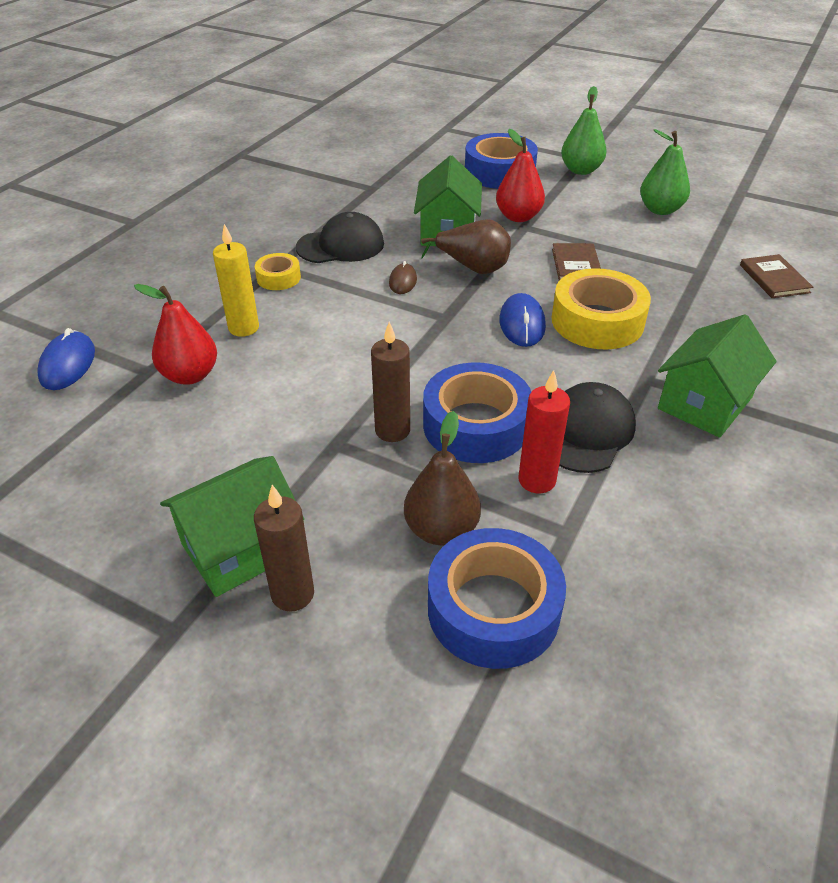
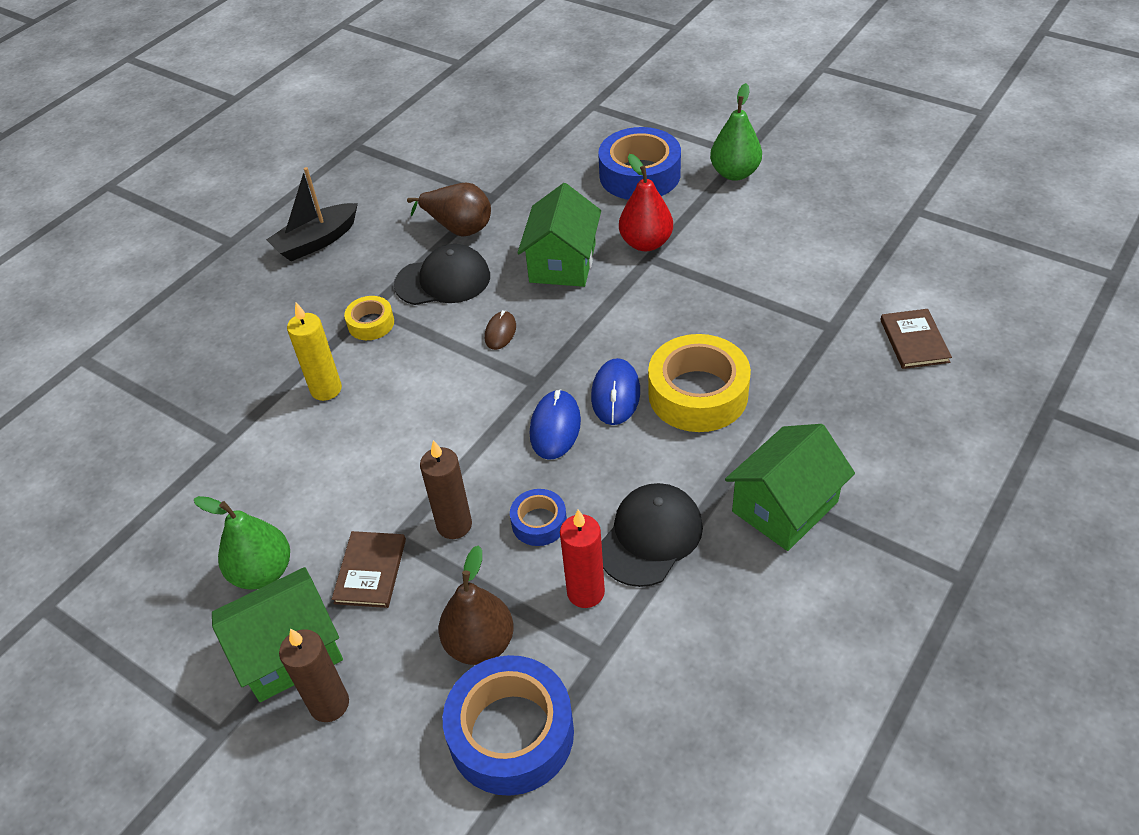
camera: 10 degrees right, 5 degrees up
(68, 364) = (149, 429): blue mouse -> blue mouse (555, 427)
(190, 375) = (266, 447): red pear -> none
(216, 220) = (316, 241): none -> black boat
(473, 268) = (579, 316): brown pear -> brown pear (458, 228)
(476, 425) = (539, 522): blue tape -> blue tape, size x0.51
(576, 265) = (694, 315): brown book -> brown book (370, 571)
(660, 210) = (812, 235): green pear -> green pear (263, 572)

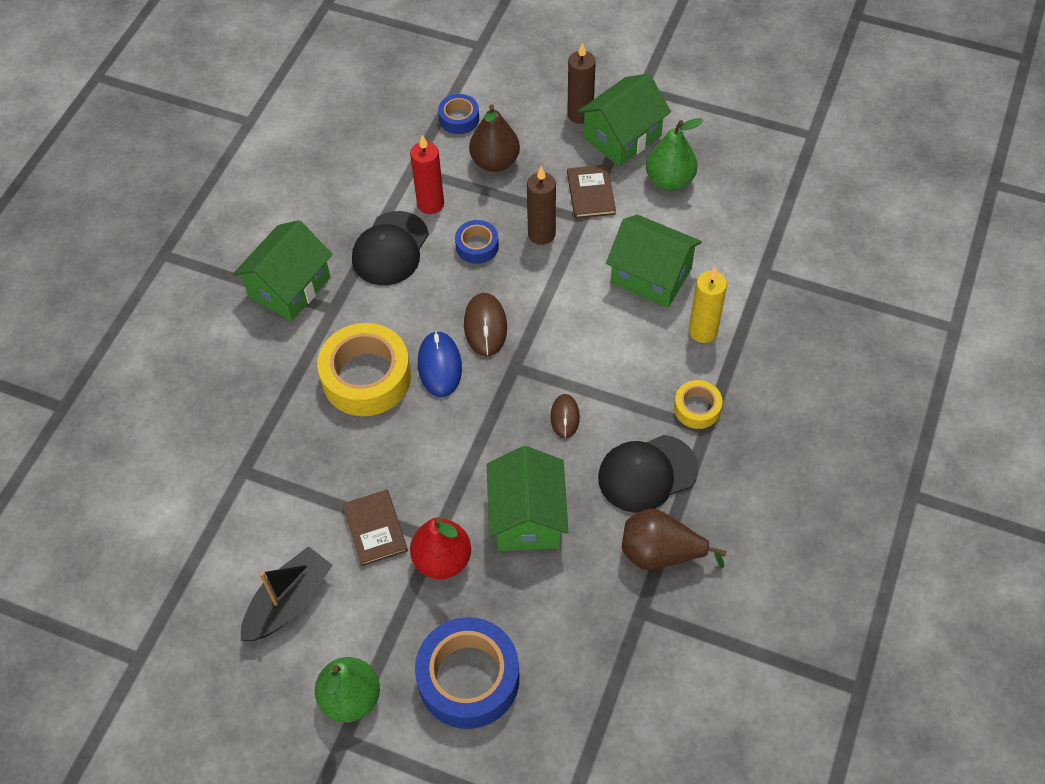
camera: 165 degrees right, 10 degrees up
(316, 241) = (813, 509): black boat -> black boat (289, 602)
(349, 454) = (651, 276): none -> green house
(511, 733) = (459, 118): blue tape -> blue tape, size x0.51
(555, 427) = (485, 326): blue mouse -> brown mouse
(914, 341) = (167, 466): brown book -> brown book (375, 529)

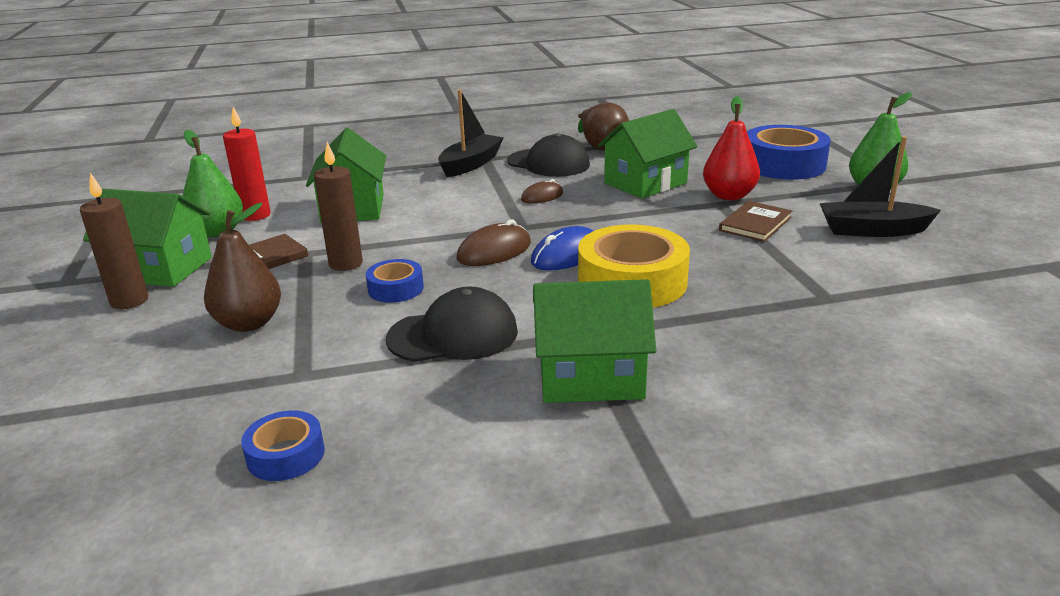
camera: 125 degrees left, 30 degrees down
(430, 204) = (356, 337): red candle -> red candle (255, 215)
(459, 118) = (176, 376): blue tape -> blue tape (286, 455)
(697, 408) = (470, 164): yellow tape -> black boat
(703, 331) = (394, 179): yellow candle -> none

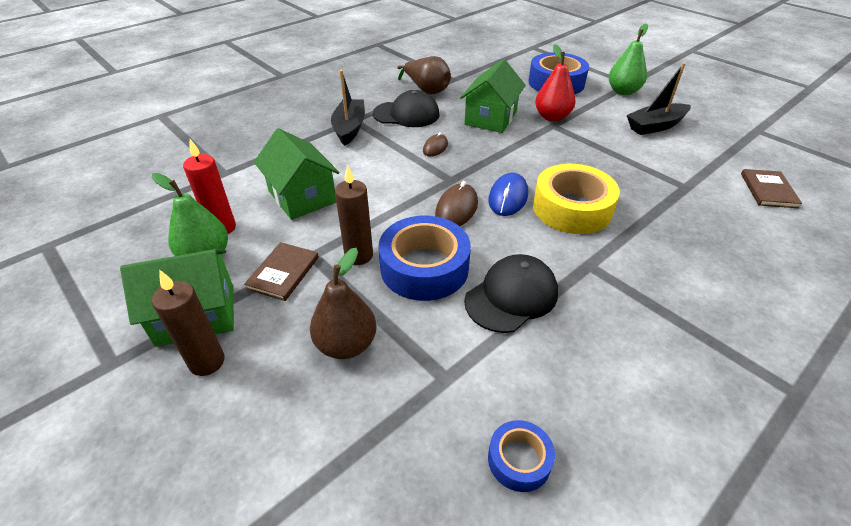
camera: 30 degrees left, 15 degrees up
(395, 289) = (424, 267): blue tape -> blue tape, size x1.95
(590, 376) = (631, 298): green house -> none
(755, 224) = (590, 137): brown book -> brown book (768, 190)

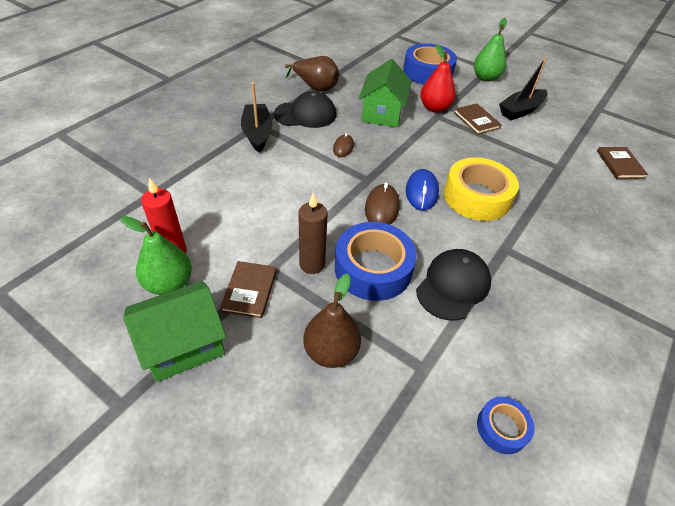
camera: 15 degrees left, 5 degrees up
(207, 362) = (212, 388): brown candle -> none
(302, 197) = (238, 210): green house -> none
(598, 132) = (476, 120): none -> brown book

